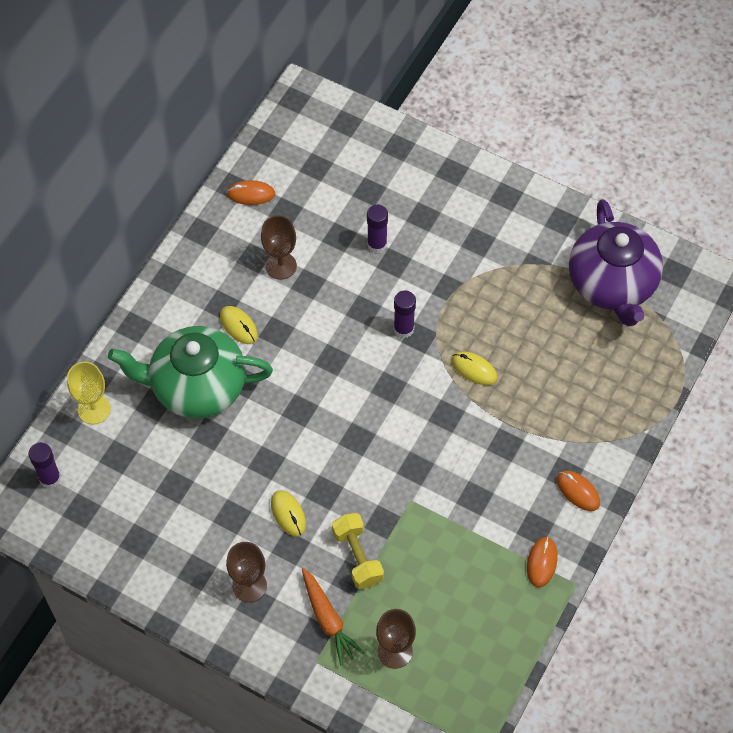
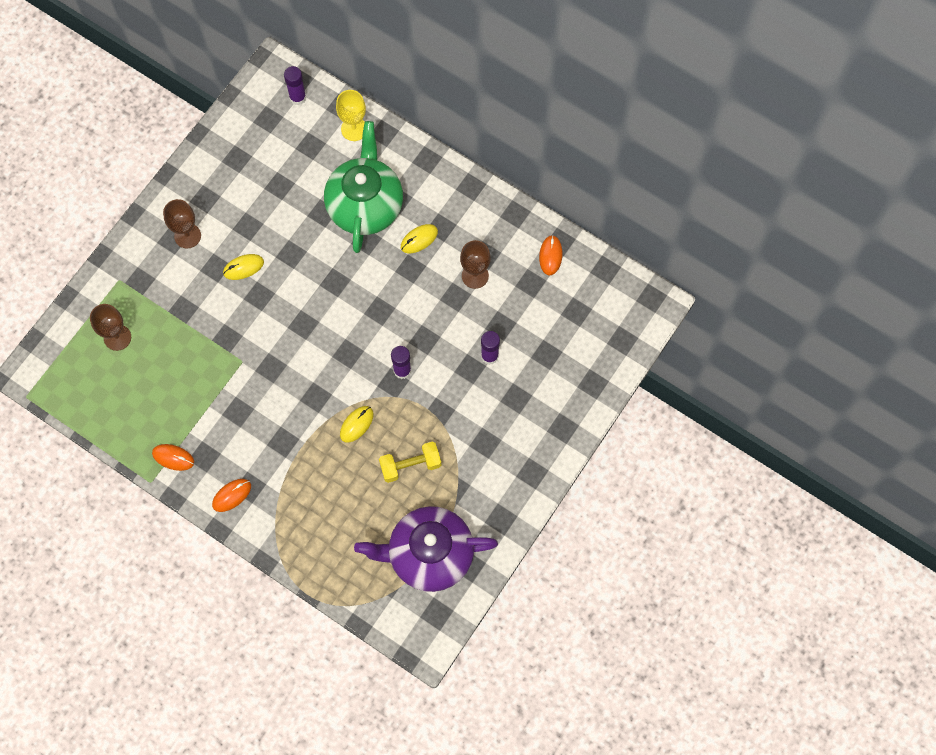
camera: 95 degrees right, 10 degrees up
(328, 620) = (150, 291): orange carrot -> none
(357, 557) = (199, 316): yellow dumbbell -> yellow dumbbell (410, 465)

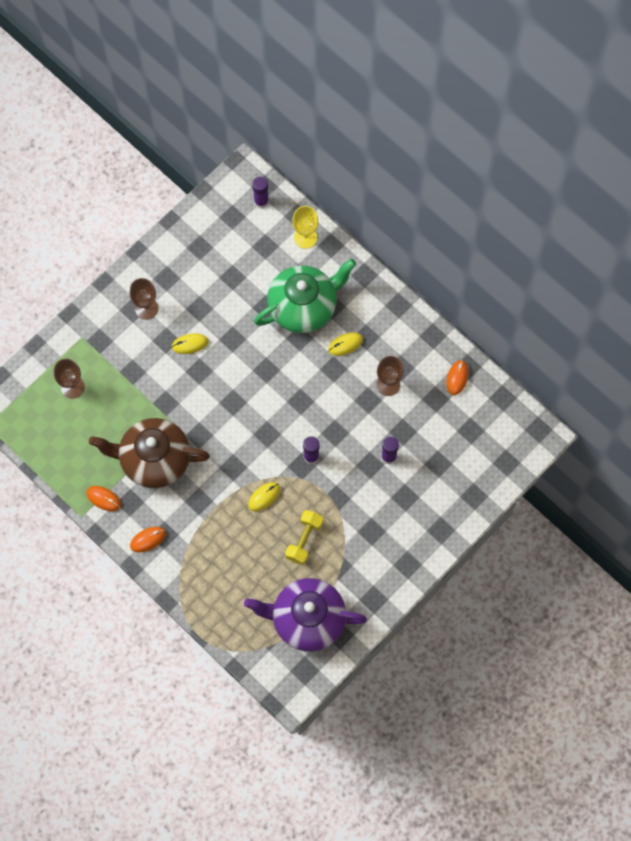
camera: 10 degrees right, 0 degrees up
(224, 403) = (154, 459): none -> brown teapot
(365, 205) = (304, 306): green teapot -> green teapot turned 45 degrees clockwise
(410, 465) = (304, 540): yellow dumbbell -> yellow dumbbell turned 60 degrees counterclockwise

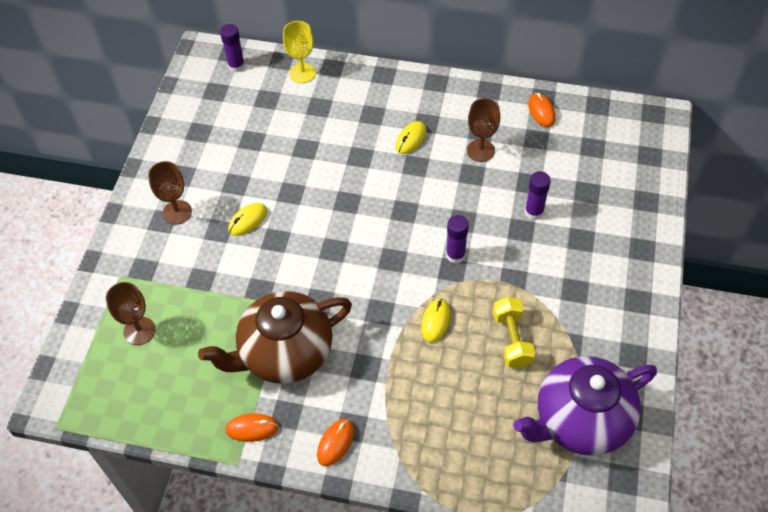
camera: 30 degrees left, 15 degrees down
(304, 306) = (344, 128): green teapot -> none

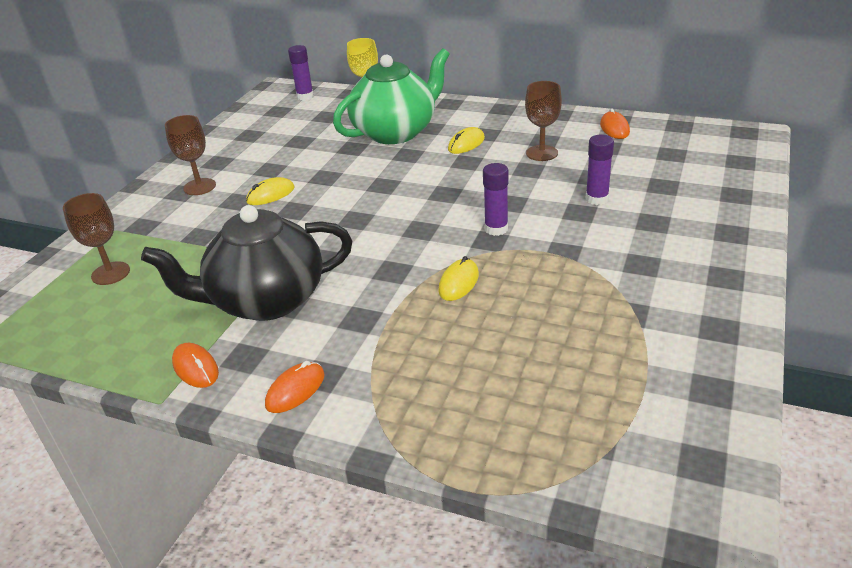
camera: 10 degrees right, 20 degrees down
(252, 428) = (195, 368): orange mouse -> orange mouse turned 45 degrees clockwise
(284, 353) = (266, 301): brown teapot -> black teapot
(341, 123) = (396, 132): none -> green teapot
(512, 339) = (553, 304): yellow dumbbell -> none
(580, 420) = (639, 390): purple teapot -> none

